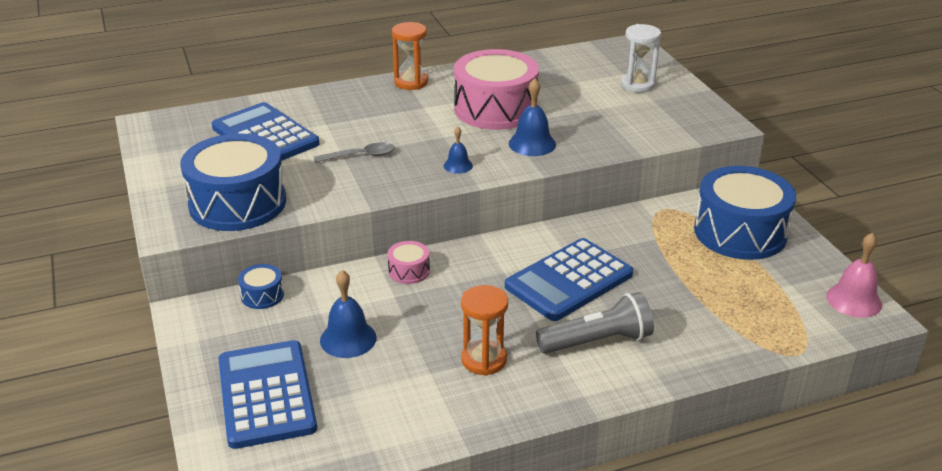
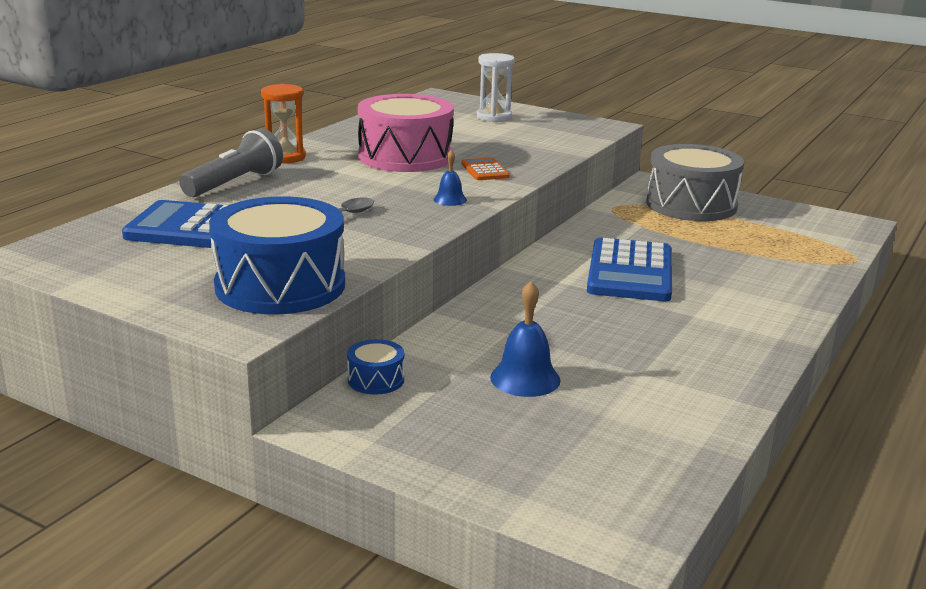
camera: 40 degrees left, 10 degrees down
(266, 394) = (529, 452): blue calculator -> none
(409, 271) = (487, 311): pink drum -> none
(484, 360) = (666, 346): orange hourglass -> none
(532, 144) = (484, 170): blue bell -> orange calculator
(597, 341) = (723, 301): grey flashlight -> grey flashlight (235, 183)
(740, 232) = (691, 205): blue drum -> grey drum
(854, 300) = (829, 219): pink bell -> none

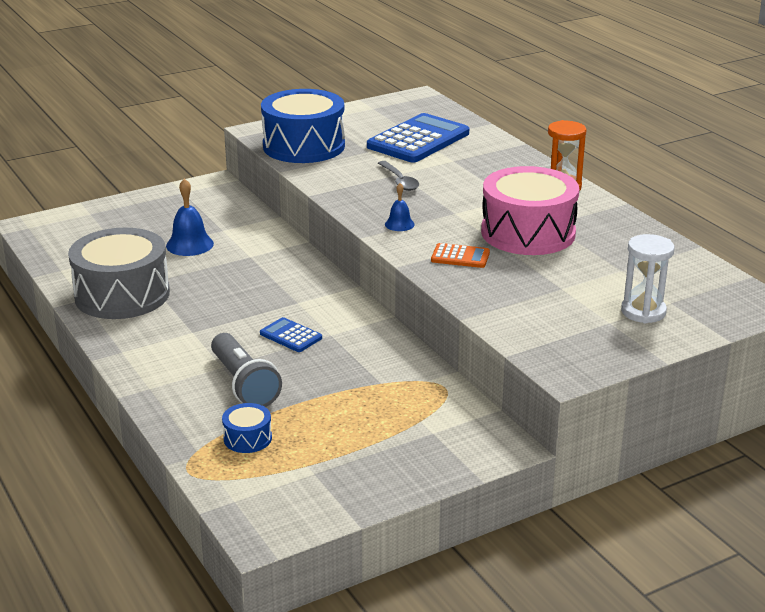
camera: 120 degrees right, 5 degrees up
(235, 183) = (507, 161): grey flashlight -> grey flashlight (244, 384)
(376, 380) = (241, 205): blue drum -> blue drum (247, 438)
(630, 272) = (290, 336): blue calculator -> blue calculator, size x0.47
(691, 205) = (412, 439): grey drum -> grey drum (122, 295)

